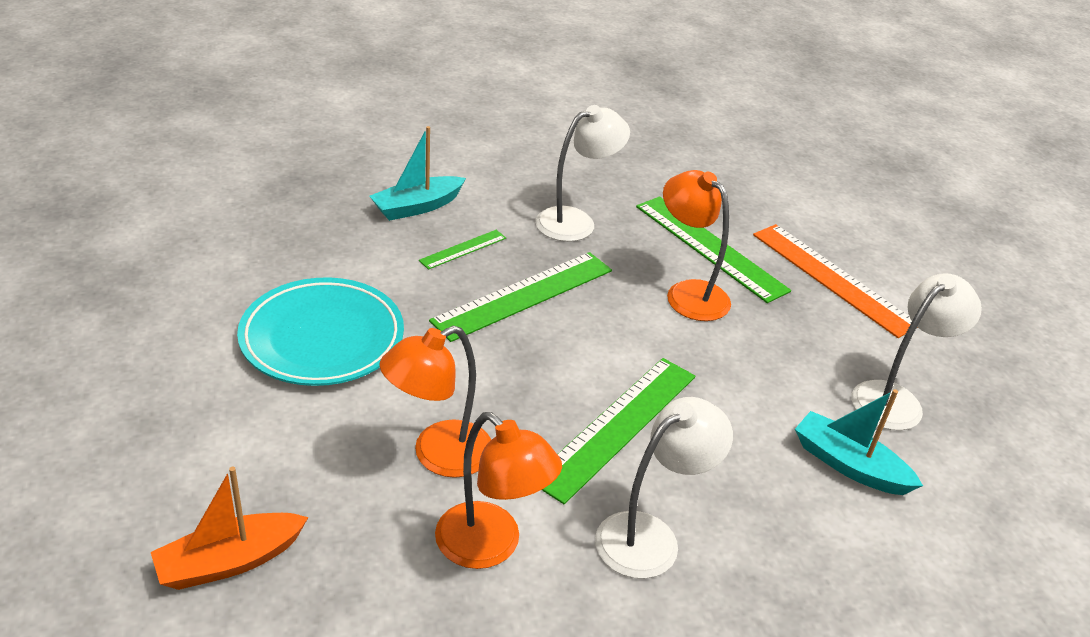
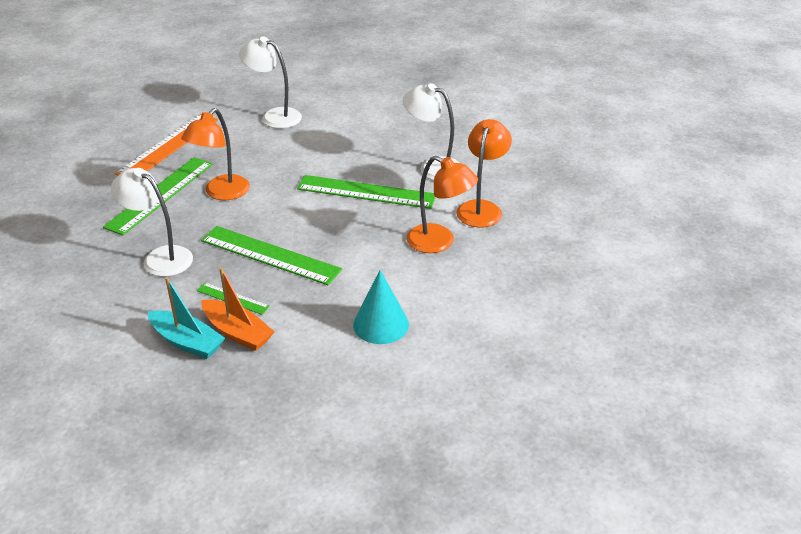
camera: 110 degrees left, 0 degrees up
(230, 561) = (568, 282): orange boat -> orange boat (237, 332)
(322, 338) = (381, 324): turquoise plate -> turquoise cone
(849, 465) = (337, 123): turquoise boat -> none

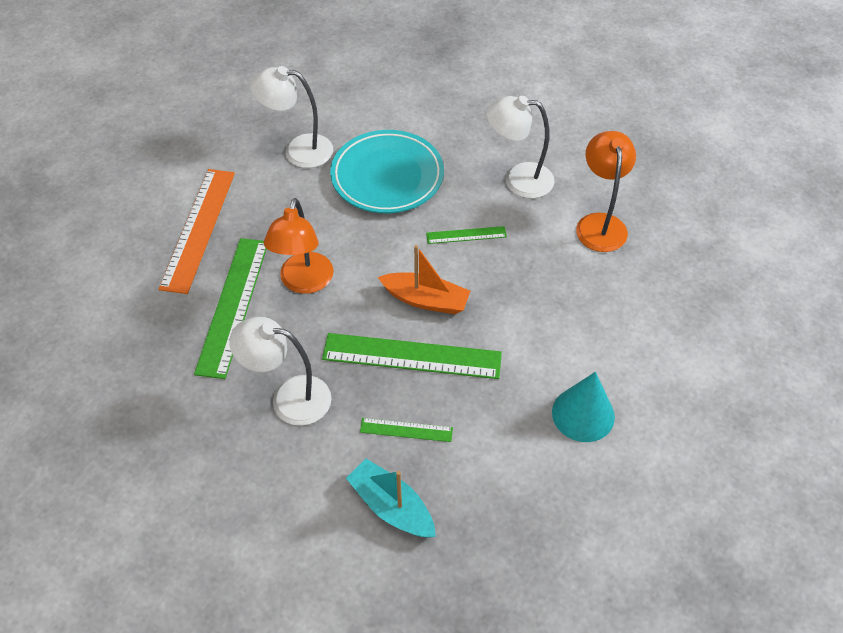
camera: 20 degrees left, 15 degrees up
(187, 342) = (391, 506): turquoise boat -> turquoise boat turned 150 degrees counterclockwise
(237, 332) = (439, 475): orange boat -> orange boat (426, 300)
(330, 144) = (387, 176): none -> turquoise plate
(366, 192) = (466, 235): green ruler -> green ruler, size x0.49
(439, 242) = (582, 284): orange lamp -> none

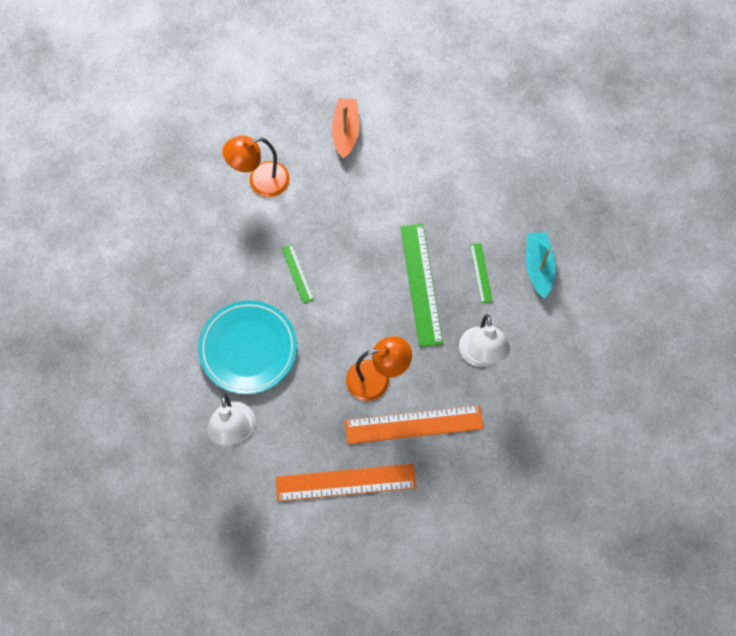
camera: 105 degrees left, 15 degrees up
(233, 305) = (414, 425): green ruler -> orange ruler
(391, 506) = (538, 267): turquoise boat -> turquoise boat turned 150 degrees clockwise
(426, 300) = (368, 287): orange boat -> orange boat (345, 132)
(518, 179) = (227, 248): white lamp -> none
(583, 414) = (434, 168): turquoise cone -> none

